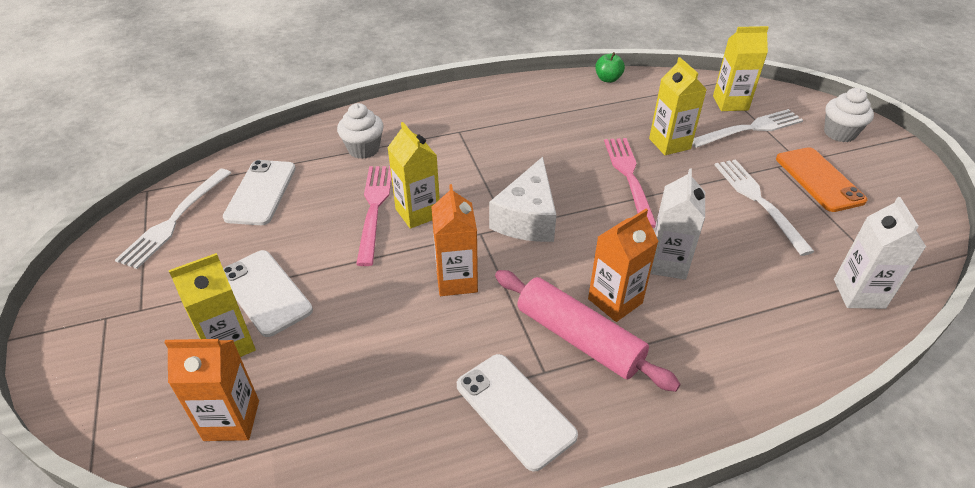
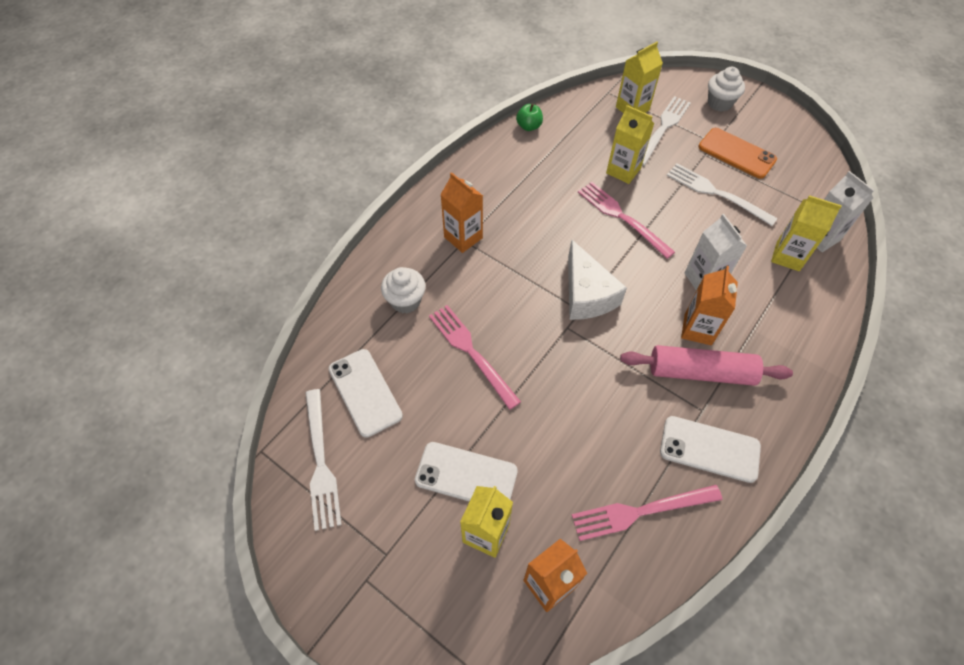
camera: 35 degrees left, 15 degrees up
(382, 418) = (640, 511): none -> pink fork
(418, 213) = (507, 336): yellow carton -> yellow carton (787, 256)
(456, 280) = (588, 377): orange carton -> orange carton (463, 237)

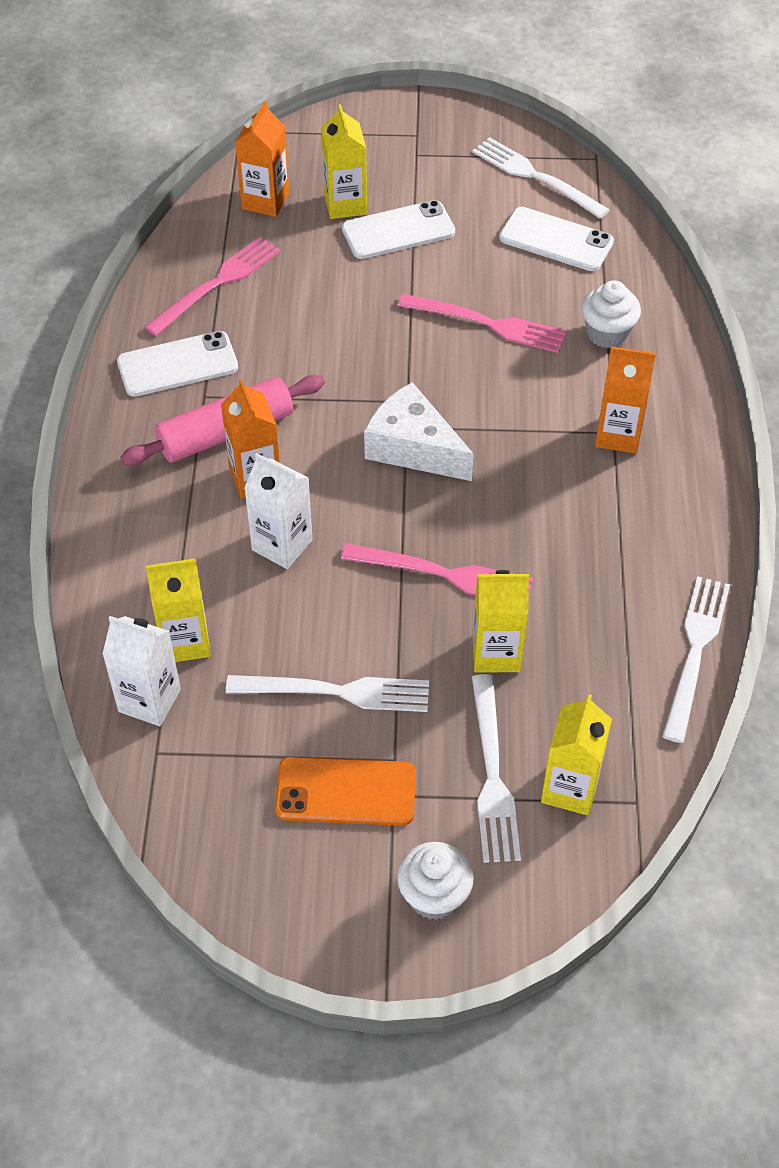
camera: 145 degrees right, 5 degrees down
(529, 126) = (695, 651): green apple -> white fork

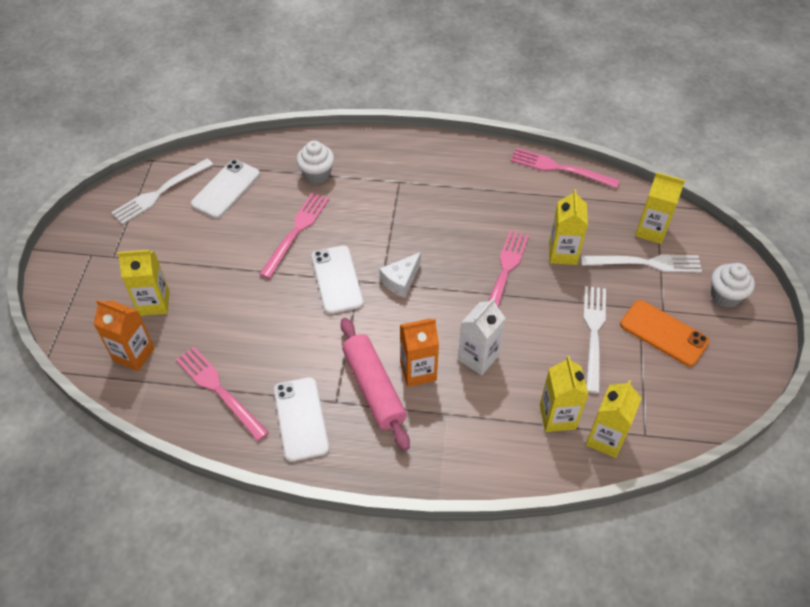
camera: 85 degrees left, 0 degrees up
(149, 700) = (605, 438): white carton -> yellow carton
(345, 792) = (664, 333): orange phone -> orange phone turned 60 degrees counterclockwise
(398, 230) = (192, 273): white phone -> white phone (337, 279)
(413, 448) = (401, 280): white cheese -> white cheese, size x0.64
(618, 435) = (401, 180): orange carton -> none
(695, 651) = (559, 168): white fork -> pink fork

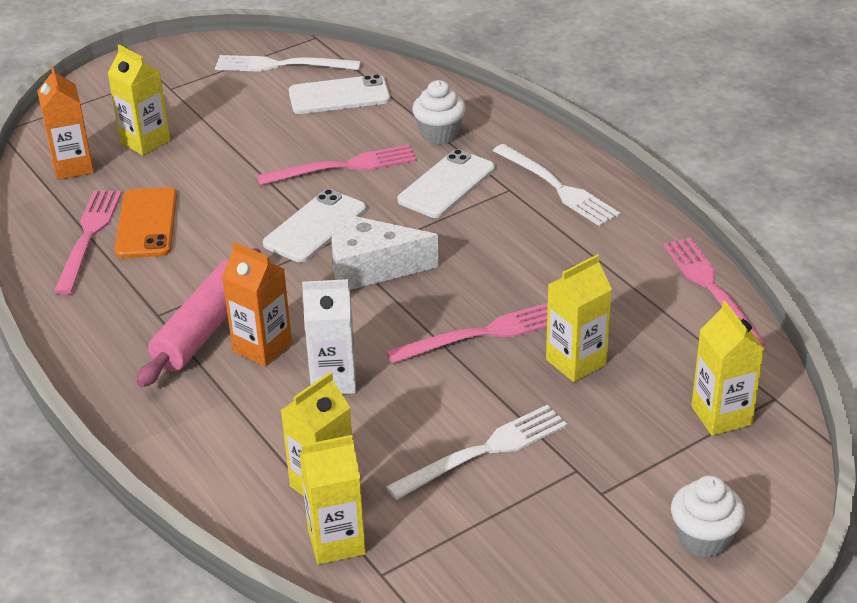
camera: 50 degrees right, 15 degrees down
(301, 419) = (111, 304): white phone -> white phone (446, 184)
(401, 280) = (370, 268): white cheese -> white cheese, size x1.56
(646, 263) = (659, 438): white fork -> white fork (557, 187)
(664, 333) = (563, 512): orange phone -> orange phone (146, 223)

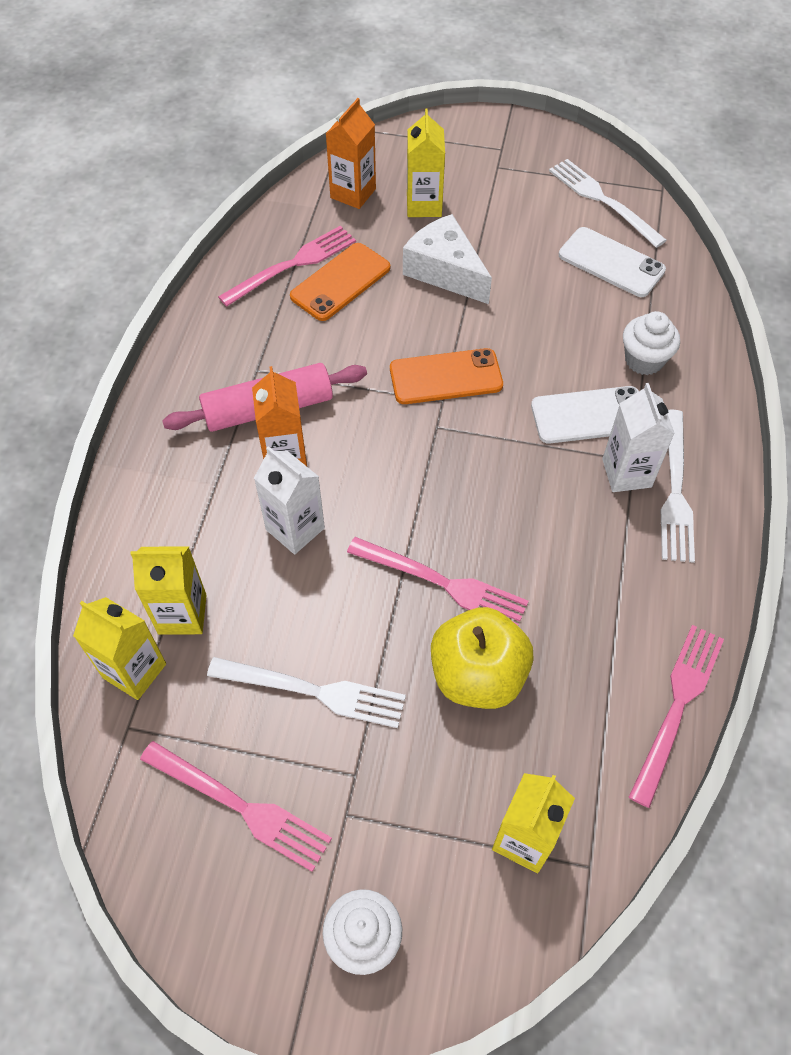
camera: 45 degrees right, 20 degrees up
(315, 227) = (445, 377): white phone -> orange phone
(344, 166) = (533, 336): pink fork -> pink fork (240, 807)
(370, 268) = (438, 449): white cheese -> white cheese (445, 271)
(515, 198) = (626, 473): none -> white carton
(576, 362) = (477, 675): yellow carton -> yellow apple

